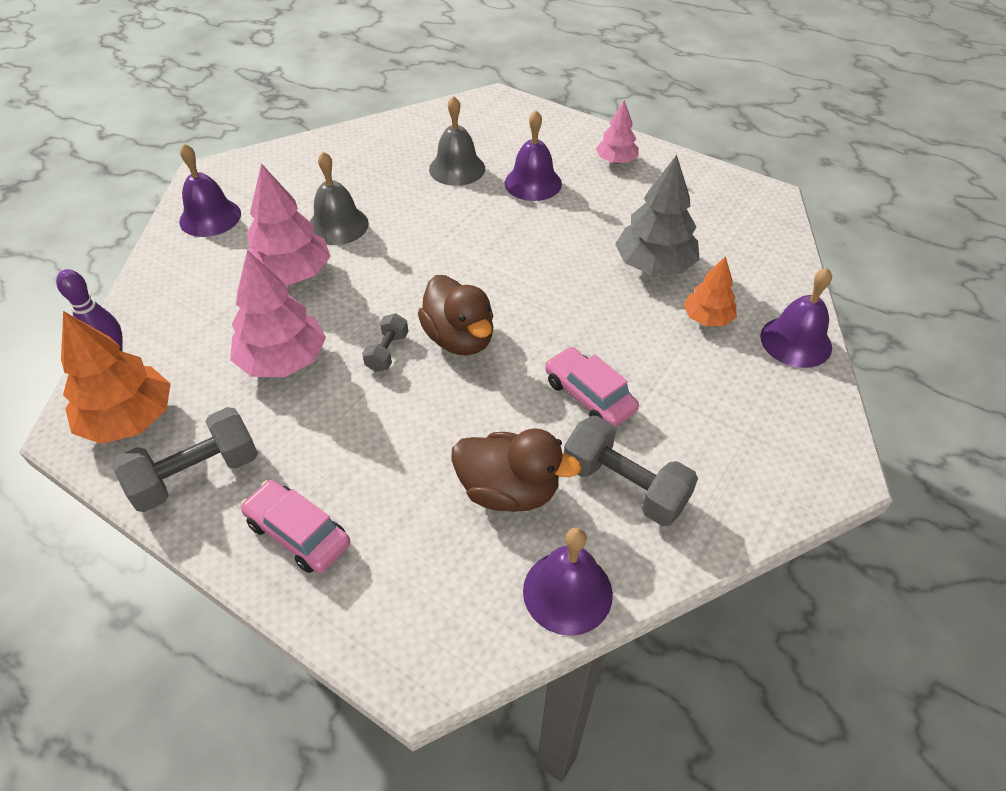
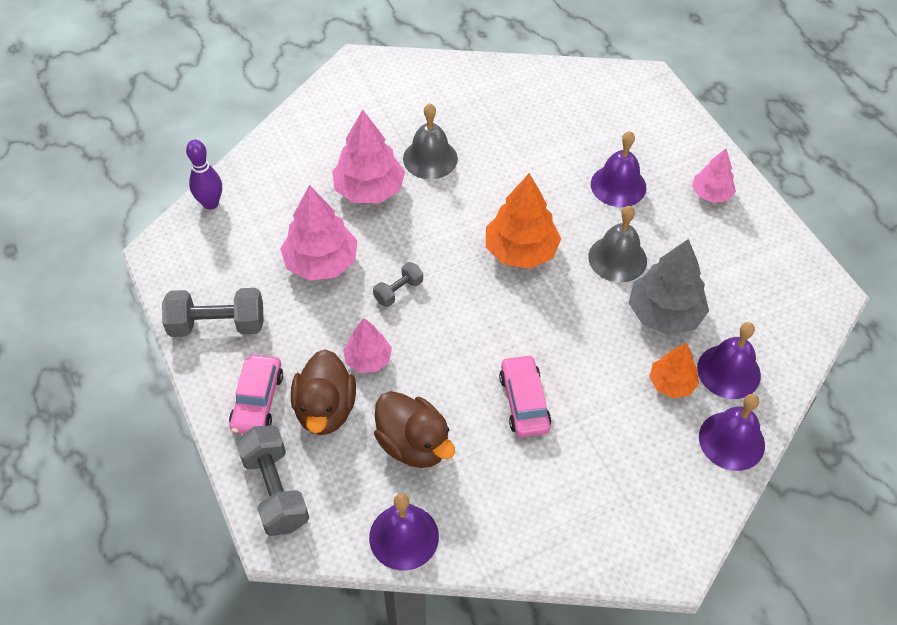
camera: 30 degrees right, 5 degrees up
(129, 419) = (197, 261): orange tree -> orange tree (520, 251)
(210, 217) = (338, 108): purple bell -> purple bell (728, 371)
(298, 533) = (257, 401): pink car -> pink car turned 150 degrees counterclockwise
(399, 430) = (368, 359): none -> pink tree
(457, 168) = (562, 142): grey bell -> grey bell (617, 258)
(459, 339) = (459, 305): brown duck -> brown duck (325, 409)
(624, 486) = (498, 485): grey dumbbell -> grey dumbbell (275, 490)

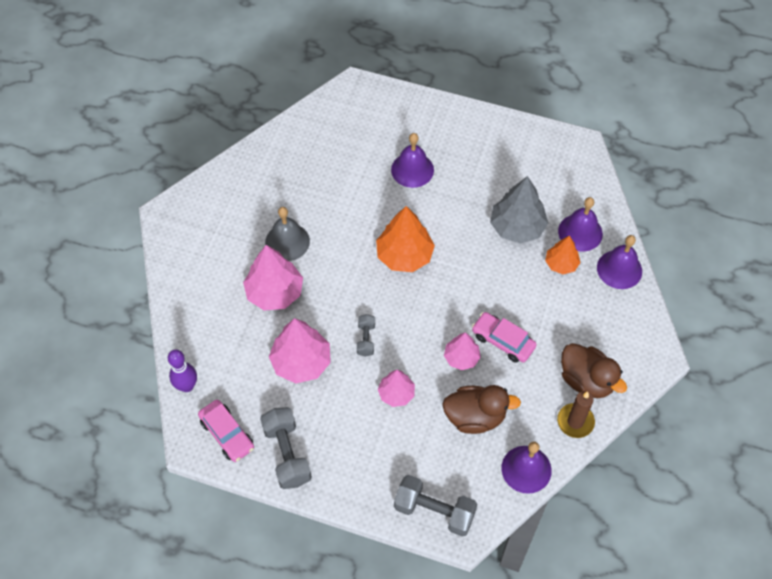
camera: 45 degrees left, 5 degrees up
(217, 325) = (287, 454): grey dumbbell -> grey dumbbell turned 60 degrees counterclockwise
(257, 401) = (365, 474): pink car -> pink car (227, 434)
(325, 409) = (407, 443): brown duck -> brown duck (586, 380)
(506, 540) = (575, 421): none -> brown candle
(617, 258) = (459, 215): grey bell -> none
(711, 194) = (466, 134): pink tree -> pink tree (461, 358)

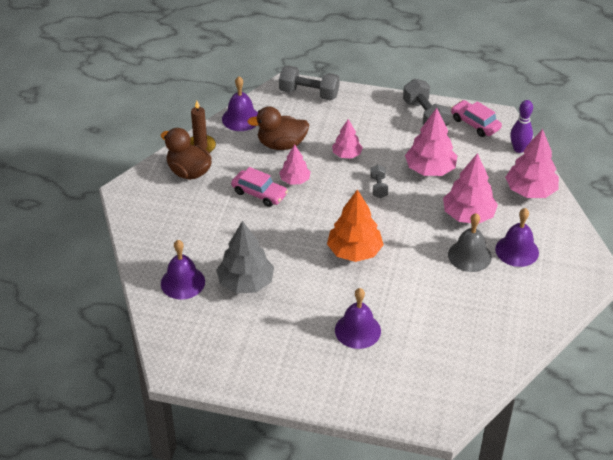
camera: 175 degrees right, 15 degrees down
(195, 321) = (530, 191): none -> pink tree
(561, 264) = (204, 254): orange tree -> none
(619, 269) = (148, 253): purple bell -> purple bell (517, 250)

